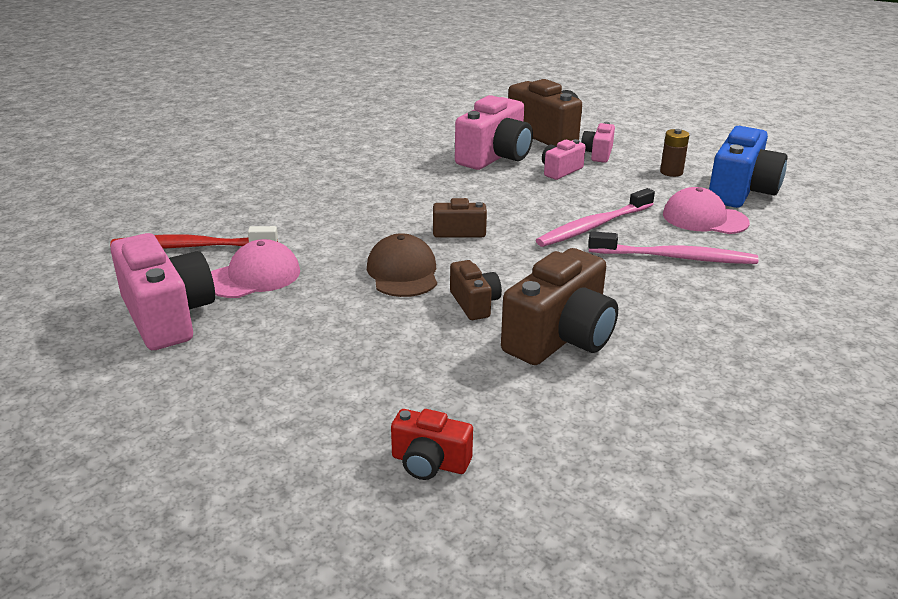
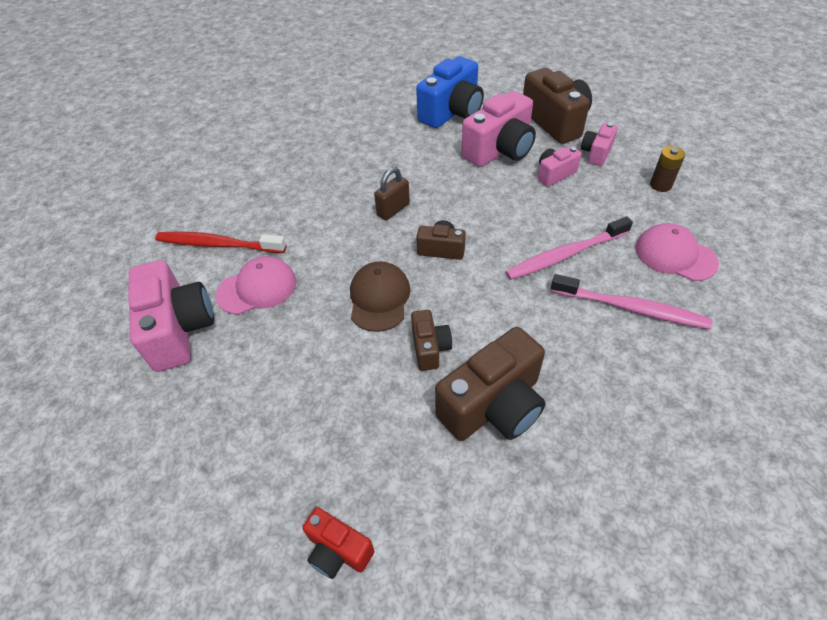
camera: 15 degrees right, 20 degrees up
(393, 206) = (393, 210): none -> brown padlock
(741, 191) = (723, 219): blue camera -> blue camera (452, 112)

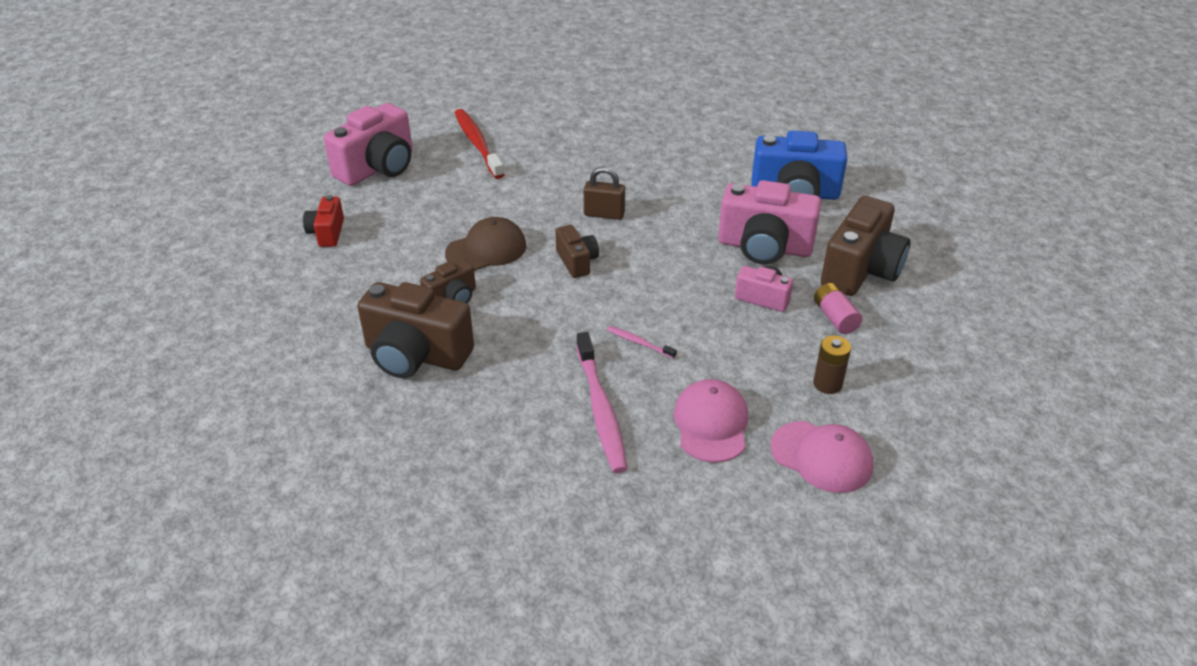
camera: 55 degrees right, 10 degrees down
(257, 288) = (446, 184): pink cap -> pink cap (821, 457)
(338, 550) = (241, 322): red camera -> red camera (327, 233)
(565, 255) = (639, 343): pink toothbrush -> pink toothbrush, size x0.46
(596, 153) = (835, 318): pink camera -> pink battery

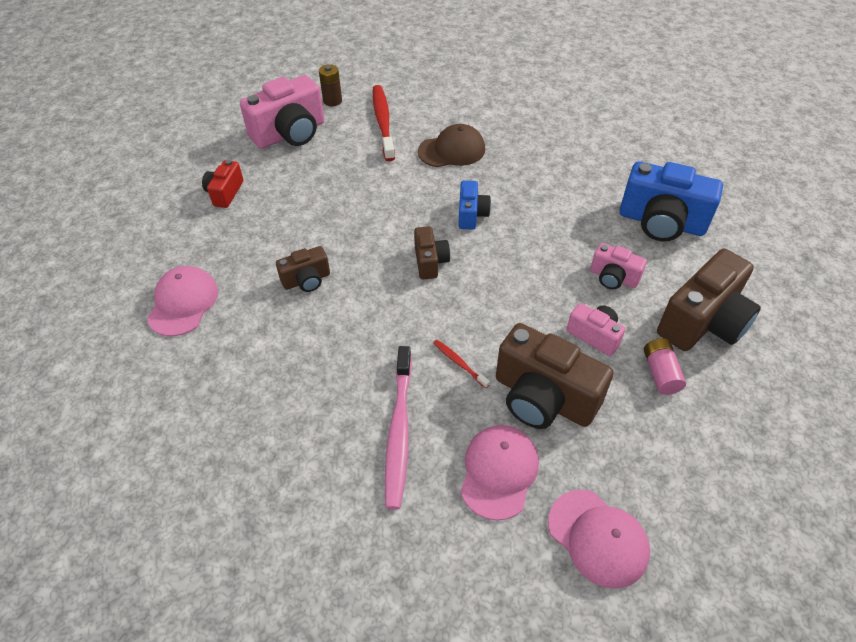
camera: 15 degrees right, 10 degrees up
(323, 340) = (183, 303): none -> pink cap
(416, 355) = (254, 335): brown camera -> brown camera (543, 398)
(486, 249) = (354, 234): brown cap -> brown cap (452, 150)
(604, 214) = (471, 214): brown padlock -> blue camera
(639, 343) = (459, 363): pink toothbrush -> red toothbrush
(764, 247) = (613, 278): pink camera -> pink camera, size x0.53
(827, 384) = (629, 450): brown battery -> brown battery (332, 101)

